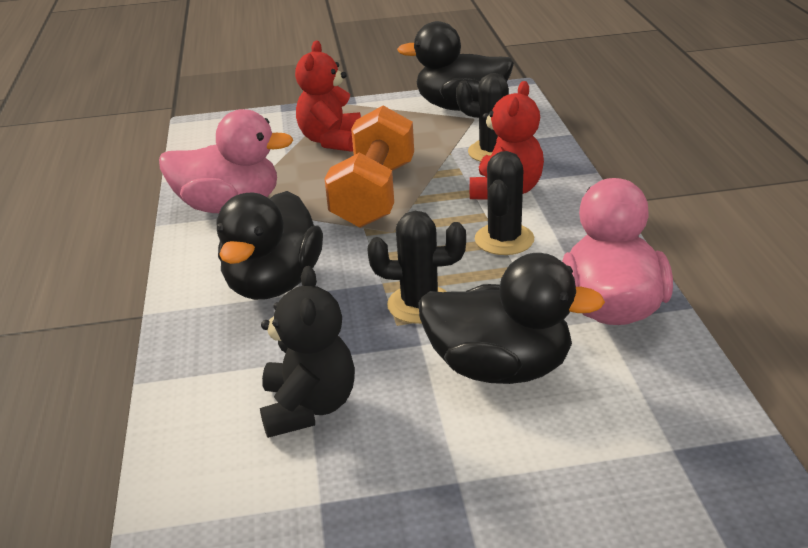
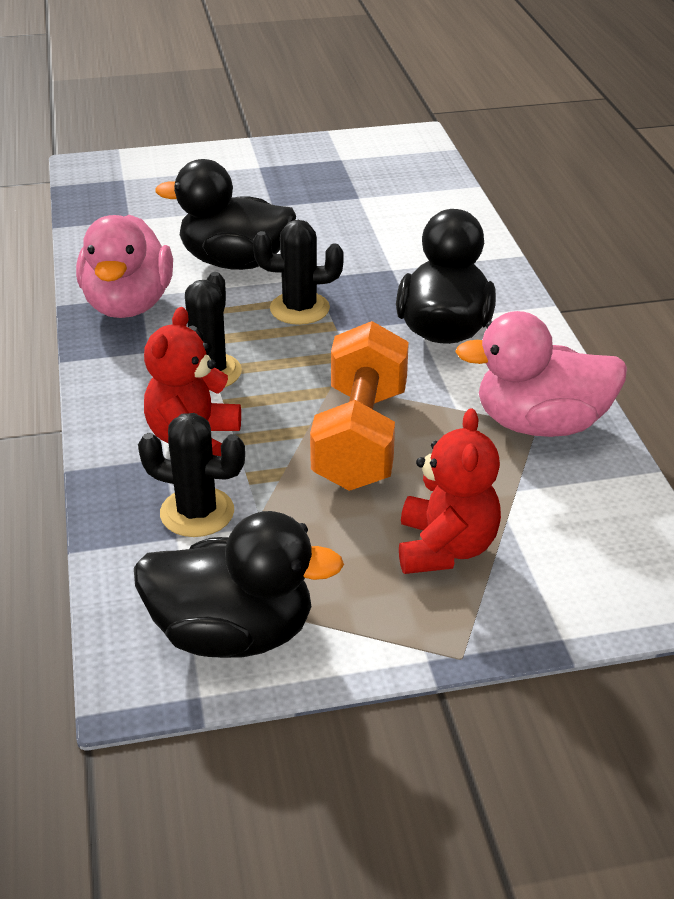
camera: 175 degrees right, 5 degrees up
(309, 407) = (380, 240): black teddy bear -> none

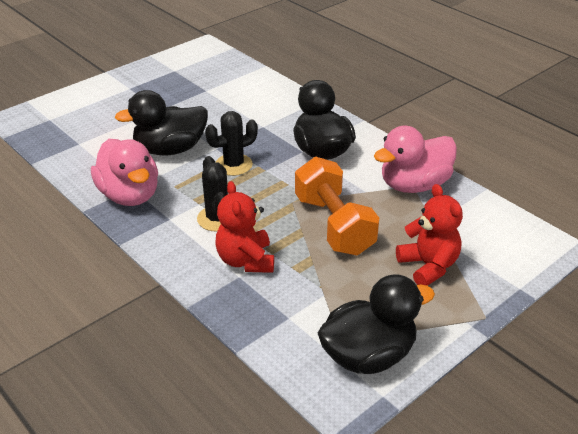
camera: 30 degrees left, 0 degrees up
(197, 512) = (287, 299): black cactus -> none

